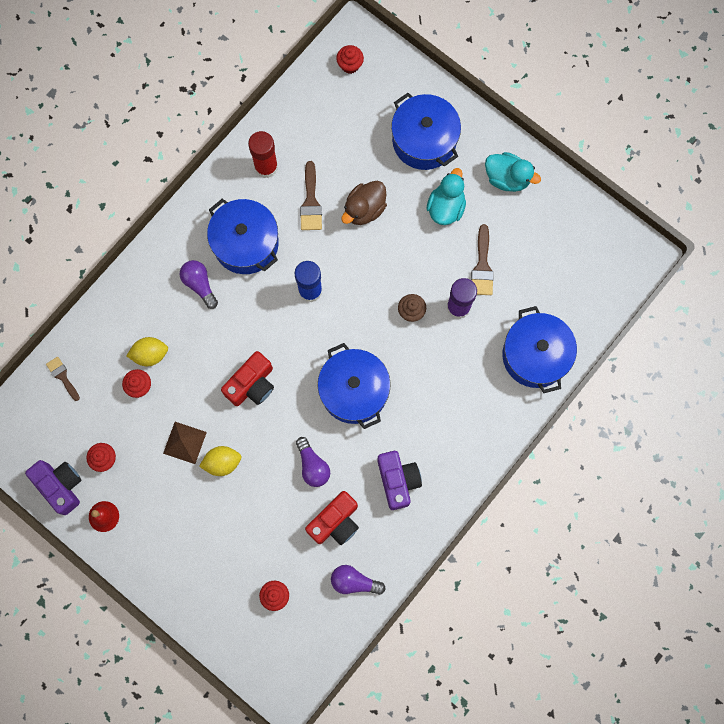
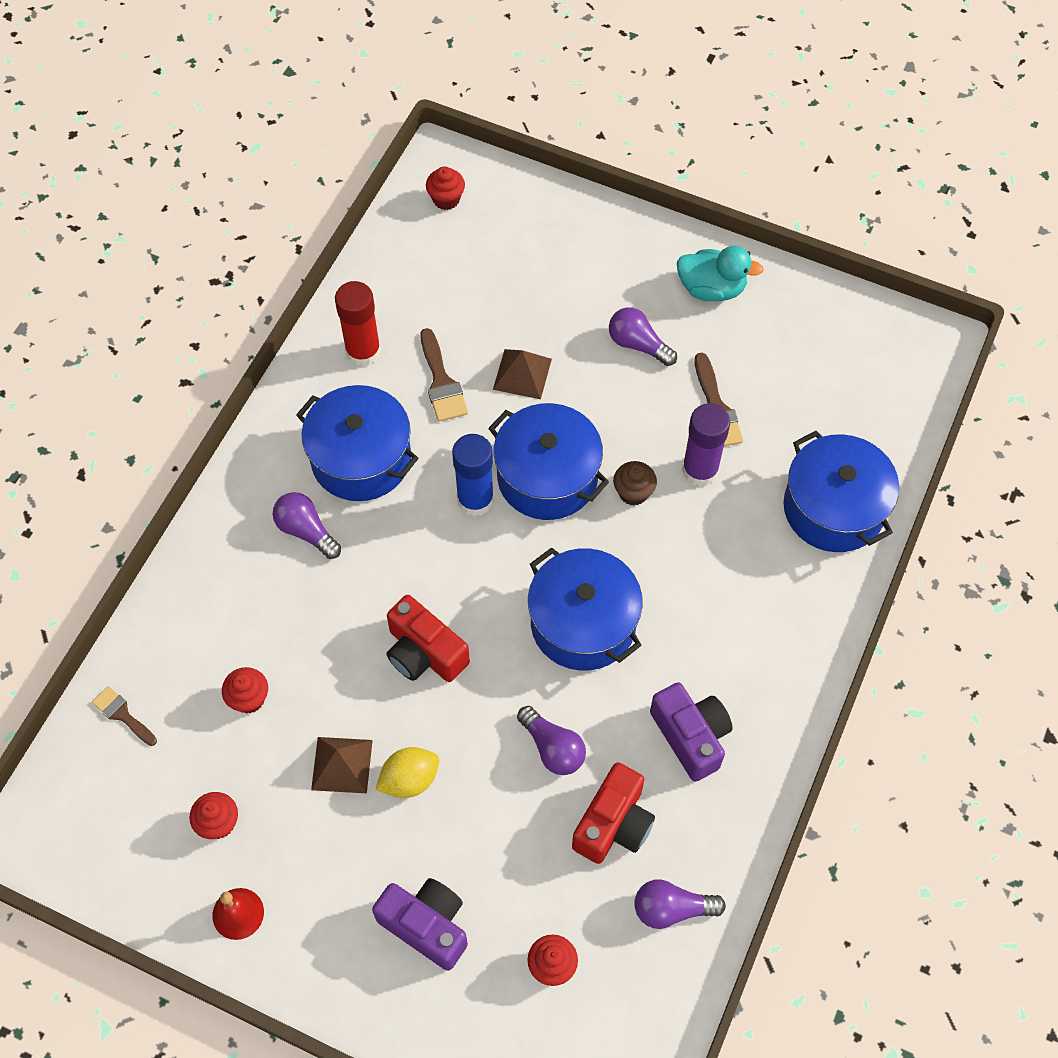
camera: 15 degrees left, 15 degrees down
(60, 486) = (155, 884): purple camera -> purple camera (426, 925)
(150, 354) = (254, 648): yellow lemon -> none
(252, 384) = (424, 653): red camera -> red camera turned 105 degrees clockwise
(364, 209) = (522, 374): brown duck -> brown pyramid
(424, 140) = (579, 268): blue pot -> blue pot (547, 477)
(446, 207) = (638, 344): turquoise duck -> purple light bulb

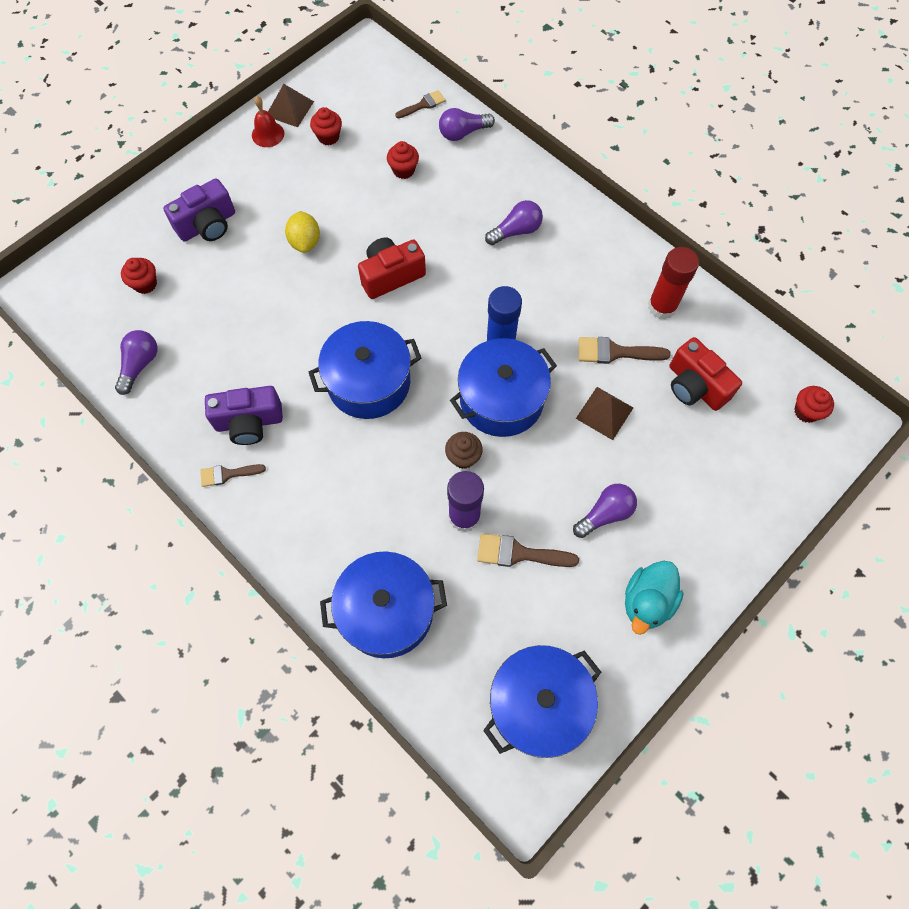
camera: 110 degrees right, 5 degrees up
(341, 764) = (334, 208): brown pyramid -> brown pyramid (290, 108)
(361, 458) = (564, 279): blue pot -> blue pot (538, 704)
(553, 748) = (285, 331): purple light bulb -> purple light bulb (463, 133)
(613, 824) = (214, 350): red camera -> red camera (695, 386)
(764, 731) = (227, 474): none -> brown brush

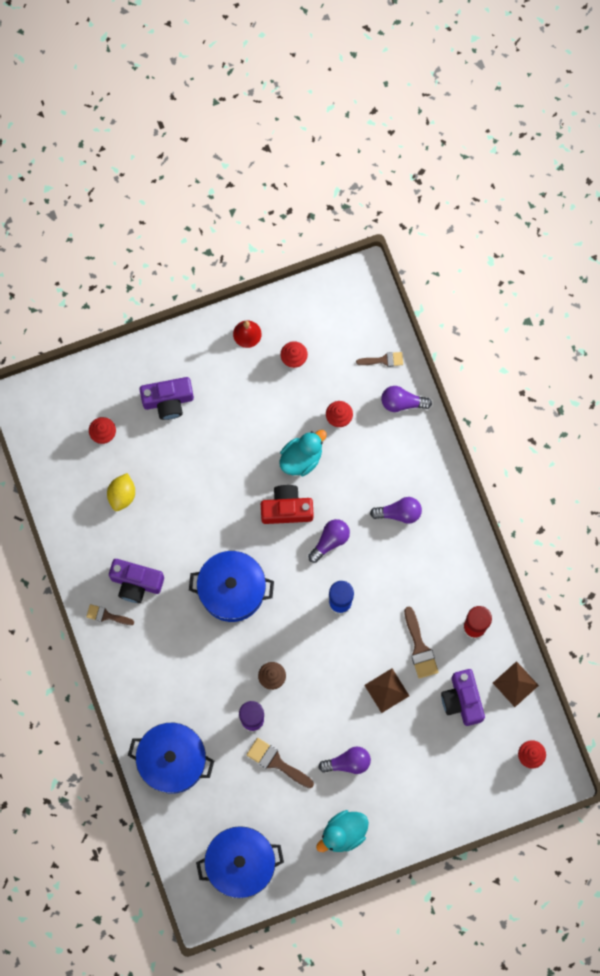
camera: 25 degrees right, 10 degrees up
(140, 364) = (76, 501): purple light bulb -> purple light bulb (330, 541)
(290, 108) = (274, 315): brown pyramid -> brown pyramid (515, 684)
(305, 242) = (235, 450): yellow lemon -> yellow lemon (122, 495)
(382, 221) = (301, 458): none -> turquoise duck
(501, 399) = (319, 646): blue pot -> none
(615, 352) = (419, 647): brown brush -> brown brush turned 135 degrees counterclockwise
(695, 386) = (462, 700): red camera -> purple camera

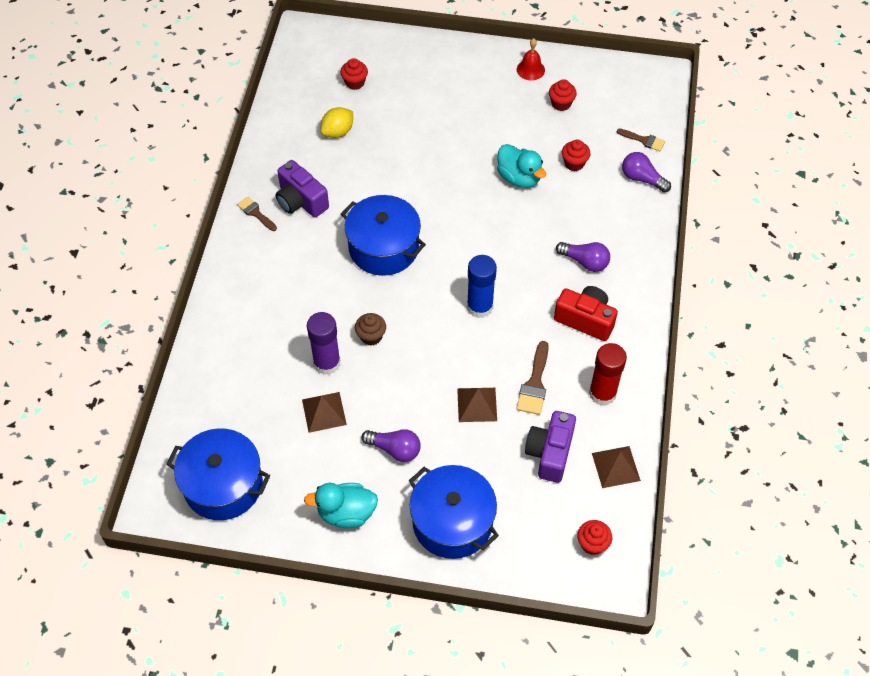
camera: 30 degrees right, 20 degrees down
(168, 401) = (428, 85): purple camera -> none
(172, 760) = (226, 358): blue pot -> blue pot (452, 522)
(276, 762) = (324, 412): brown brush -> brown pyramid
(286, 509) = (479, 209): red camera -> red camera (585, 320)
(301, 458) = (519, 178): turquoise duck -> turquoise duck turned 60 degrees clockwise
(330, 541) = (503, 253): purple light bulb -> none

